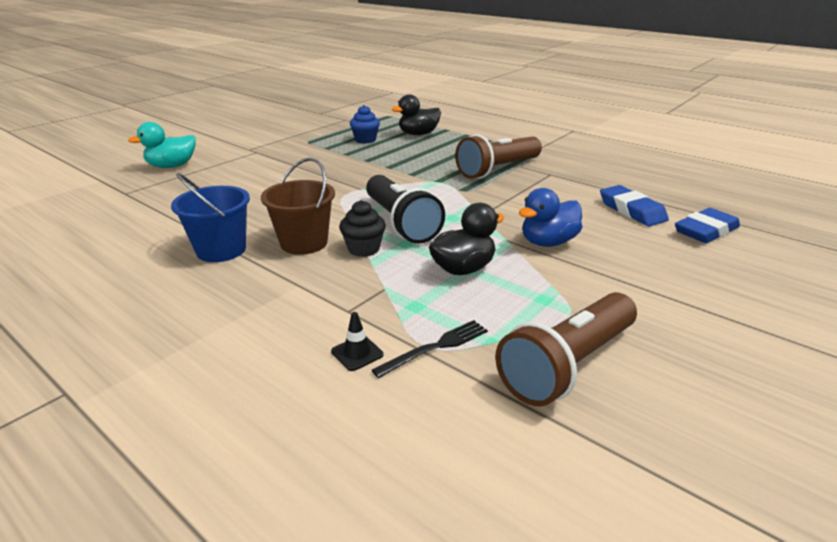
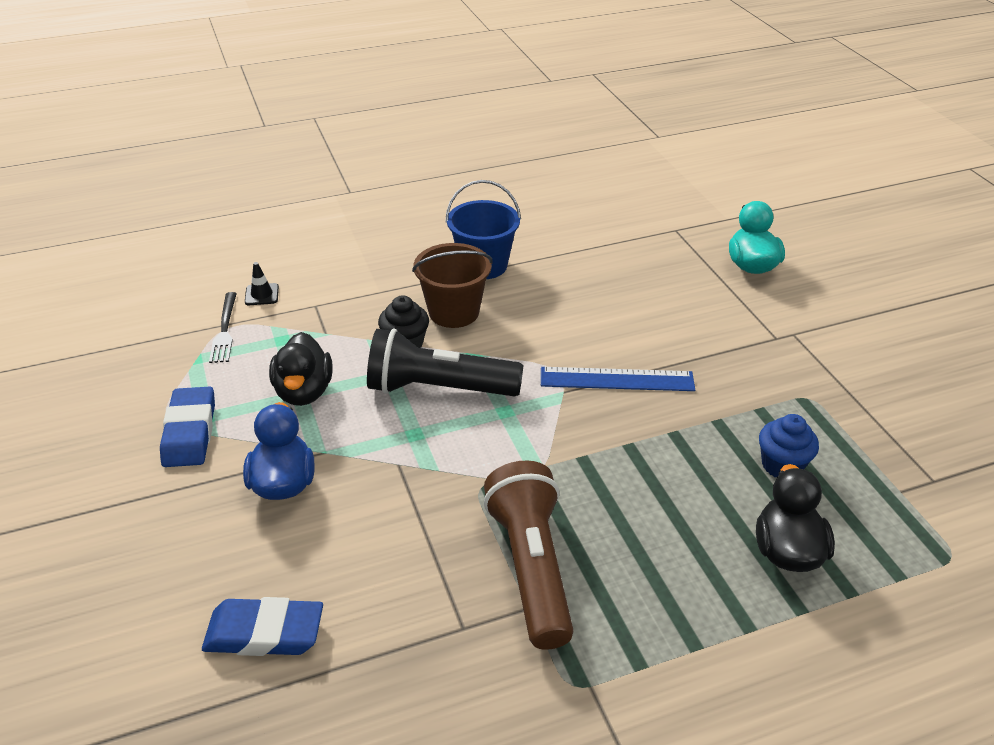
camera: 120 degrees right, 10 degrees up
(334, 179) = (617, 379): none -> blue ruler
(567, 365) = (129, 383): brown flashlight -> none
(705, 231) = (140, 670): blue eraser -> blue eraser (190, 432)

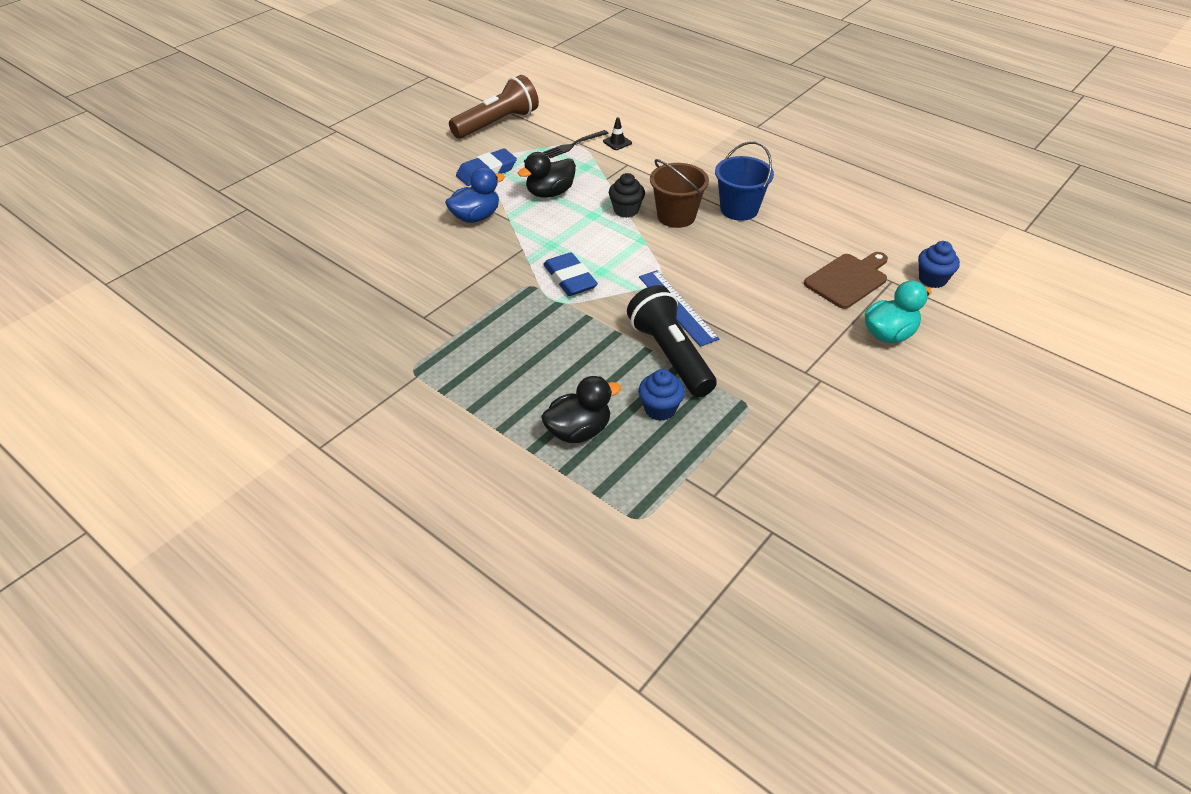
camera: 60 degrees right, 5 degrees up
(264, 633) = (377, 254): blue eraser -> blue eraser (570, 279)
(438, 388) = (598, 238): black flashlight -> black flashlight (670, 355)
(530, 566) = (483, 326): brown flashlight -> brown flashlight (497, 123)
(655, 252) = (848, 280): none -> brown cutting board
(690, 208) = (932, 279): none -> blue cupcake

